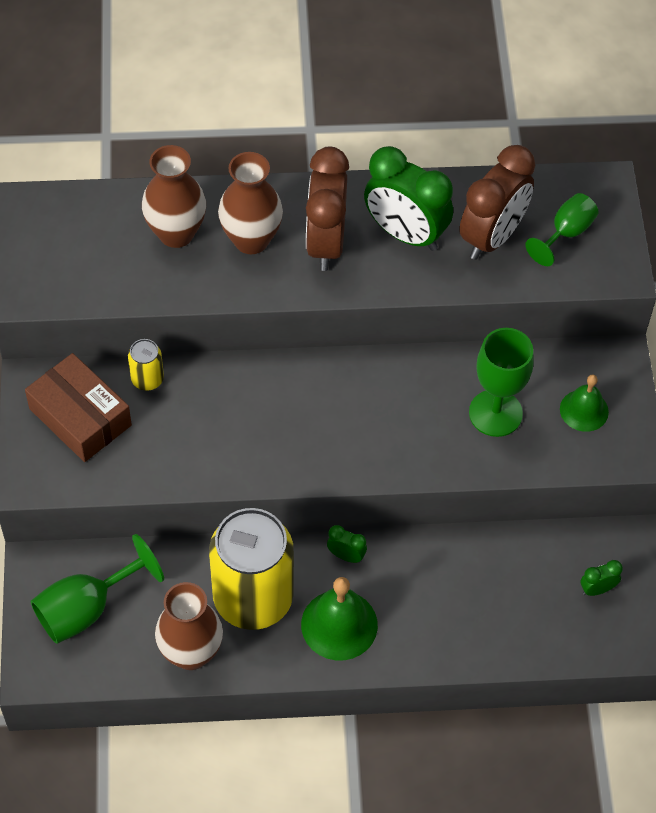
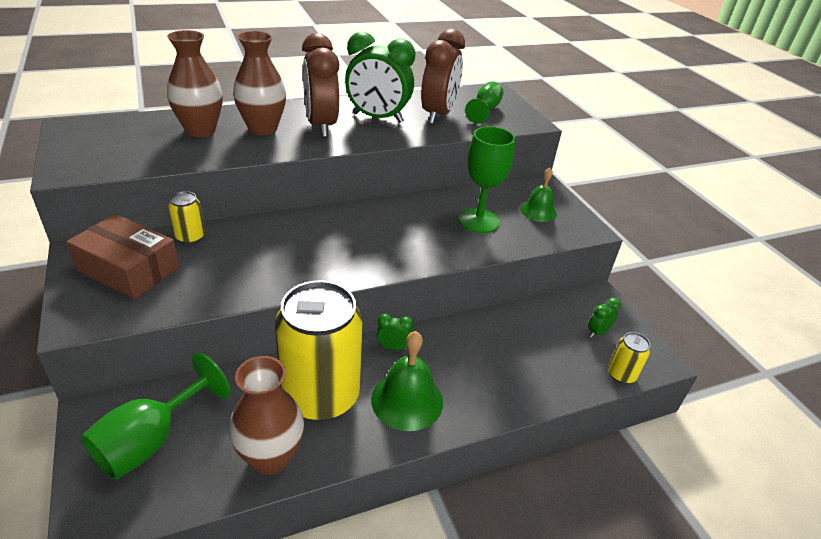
camera: 20 degrees left, 20 degrees down
(592, 651) = (621, 374): none -> yellow can

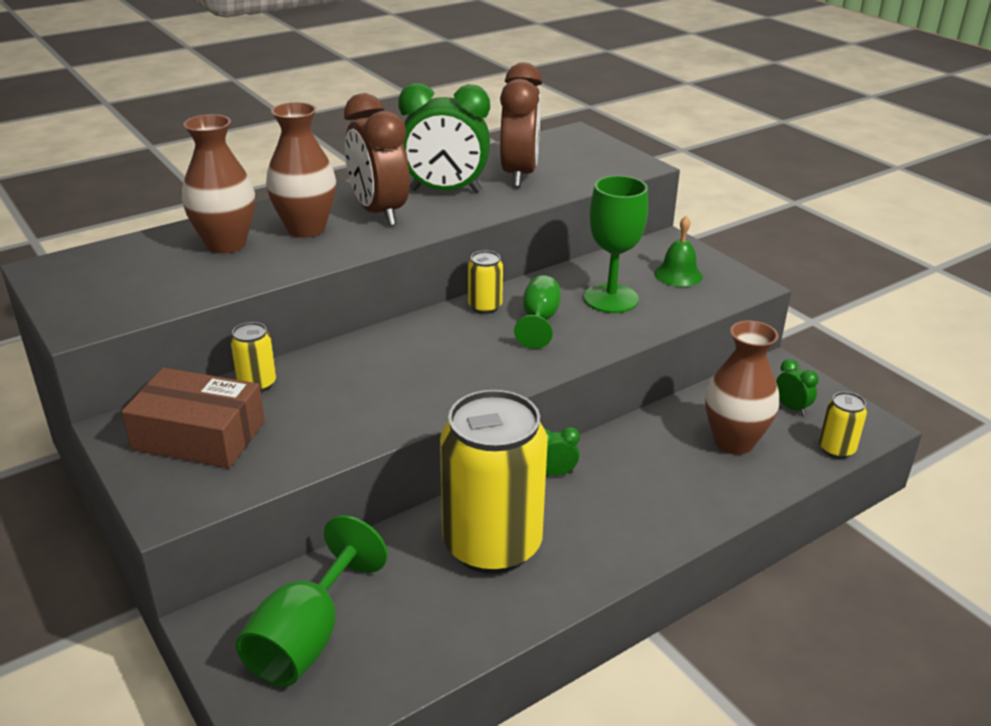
camera: 10 degrees left, 5 degrees down
(270, 457) = (464, 623): brown vase -> brown vase (734, 442)
(382, 209) = (485, 306): none -> yellow can
(407, 400) = (598, 528): green bell -> none
(485, 110) = (574, 159): green goblet -> green goblet (539, 321)
(597, 332) = (791, 408): green clock -> green clock turned 105 degrees clockwise

